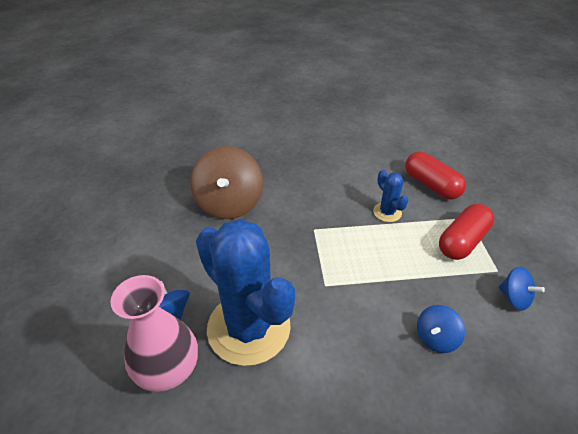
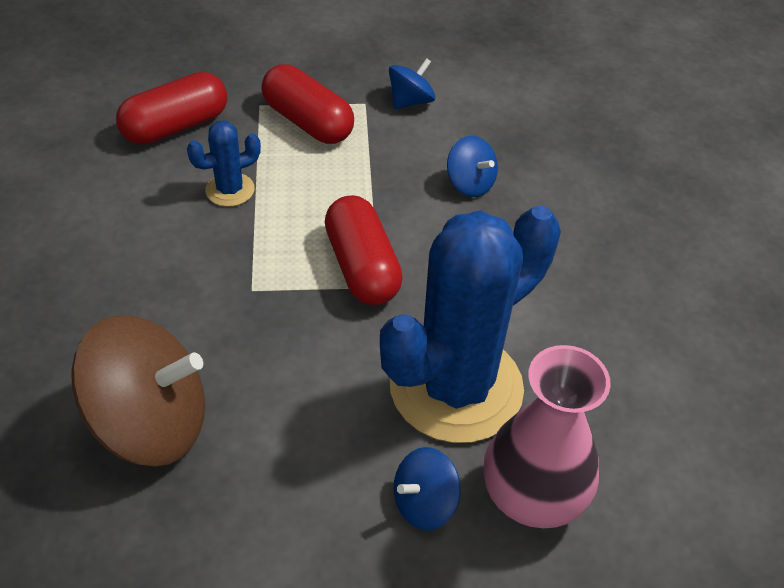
camera: 90 degrees left, 5 degrees up
(339, 276) = (362, 267): none -> red capsule

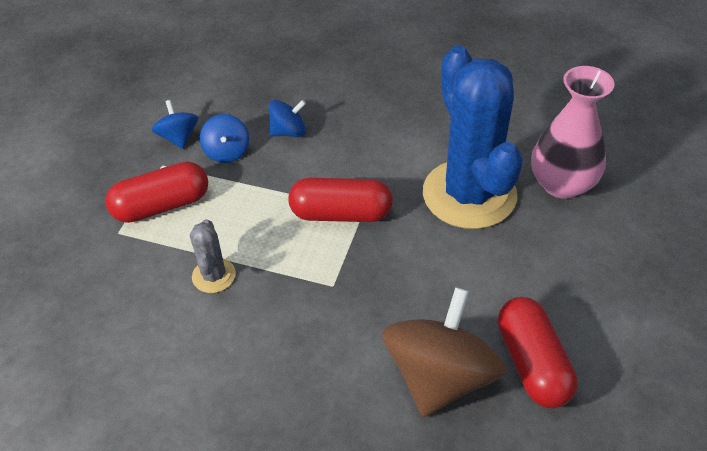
camera: 65 degrees left, 0 degrees up
(176, 126) = (108, 298): red capsule -> red capsule (532, 363)
(230, 190) = (214, 275): blue cactus -> grey cactus
(424, 503) = (553, 236): blue spinning top -> blue spinning top (227, 152)

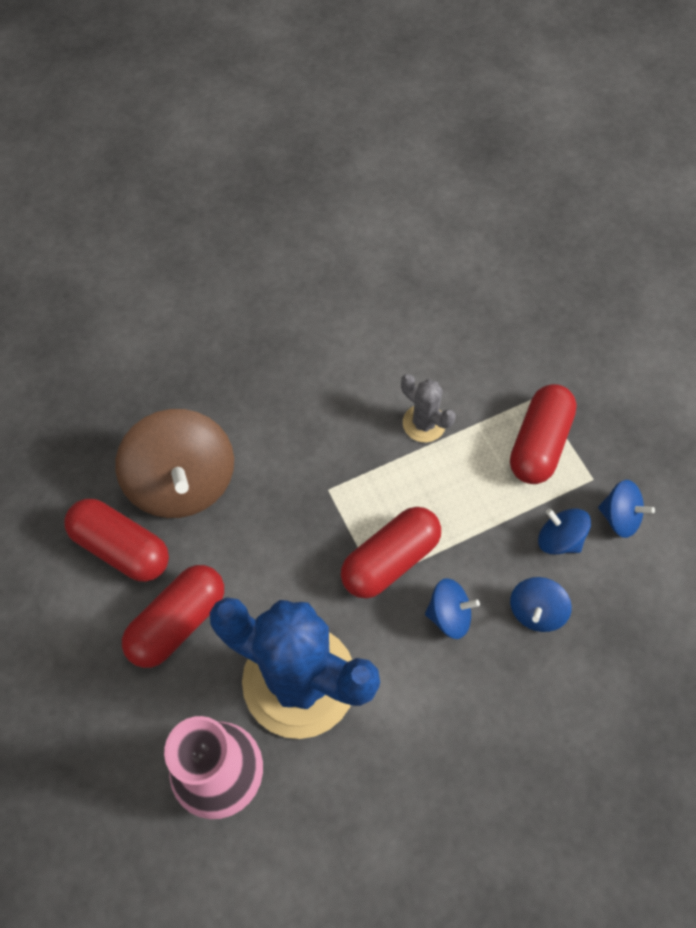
camera: 135 degrees right, 15 degrees up
(340, 163) = (449, 615): none -> blue spinning top
(525, 281) = (178, 622): none -> red capsule

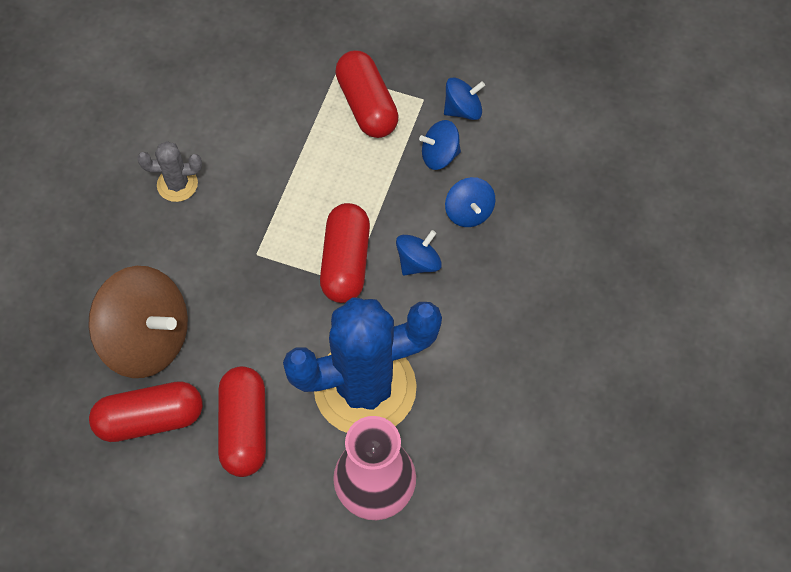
camera: 45 degrees left, 0 degrees up
(424, 423) = (277, 155): grey cactus -> grey cactus (177, 184)

